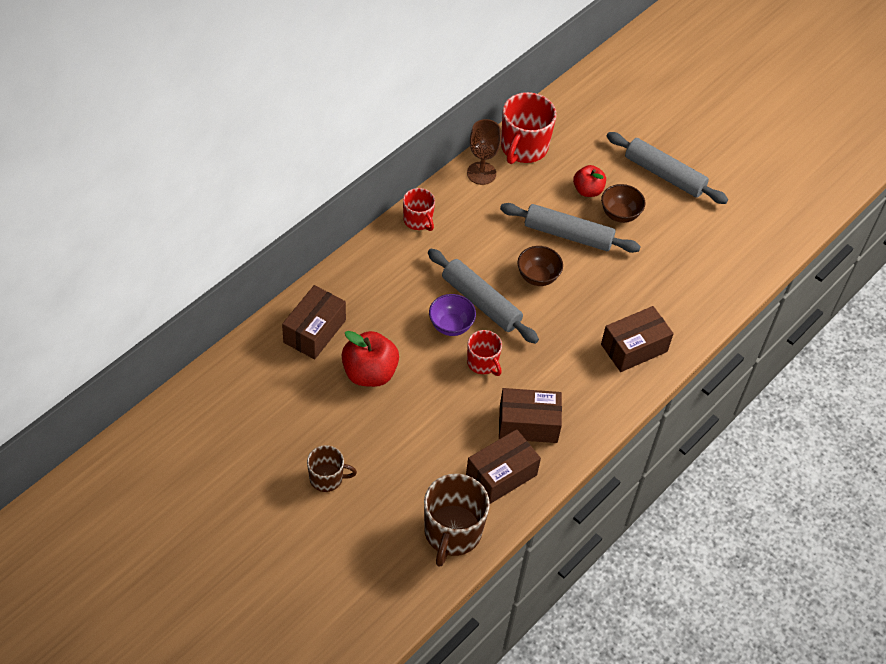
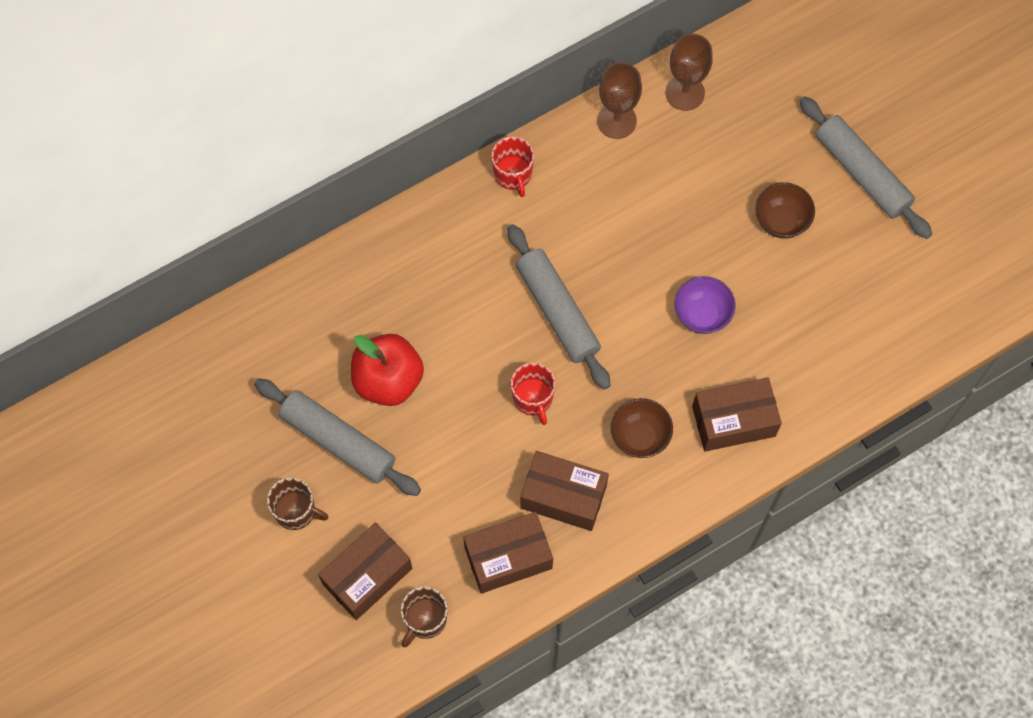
camera: 20 degrees right, 15 degrees up
(314, 331) = (337, 306): brown box -> brown box (367, 576)
(451, 326) = (509, 336): purple bowl -> purple bowl (702, 315)
(452, 532) = (425, 619): brown mug -> brown mug, size x0.58
(523, 147) = (685, 93): red mug -> brown goblet
(538, 277) = (642, 290): brown bowl -> brown bowl (639, 436)
(568, 234) = (702, 237): grey rolling pin -> grey rolling pin (338, 441)
(587, 190) = (750, 176): red apple -> none

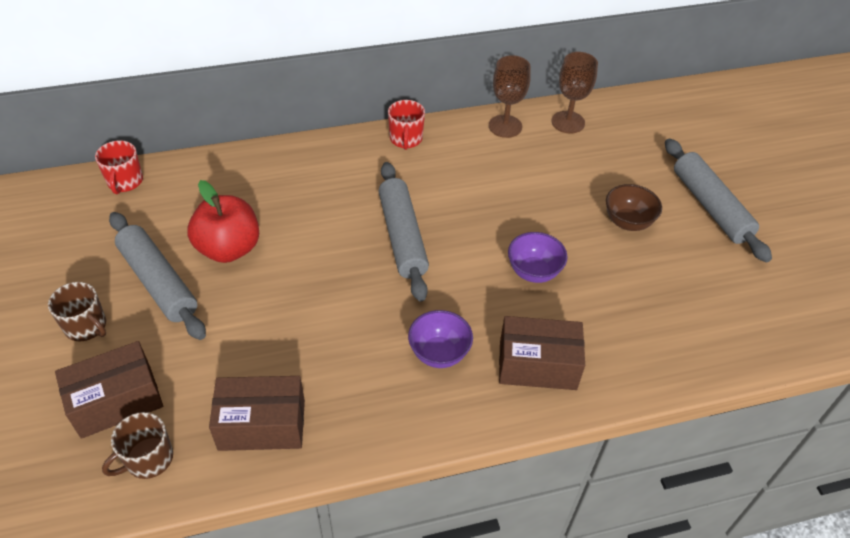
camera: 15 degrees right, 20 degrees down
(533, 398) = (351, 295): red mug -> red mug (125, 182)
(563, 497) = (342, 385): brown box -> none
(639, 436) = (439, 353): brown bowl -> purple bowl

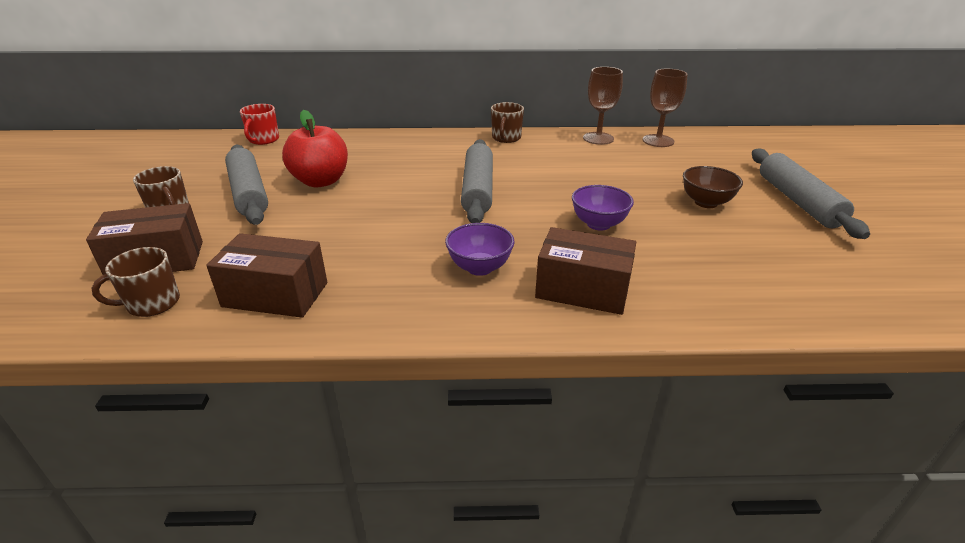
camera: 15 degrees right, 15 degrees down
(406, 139) = (506, 138): red mug -> brown mug

